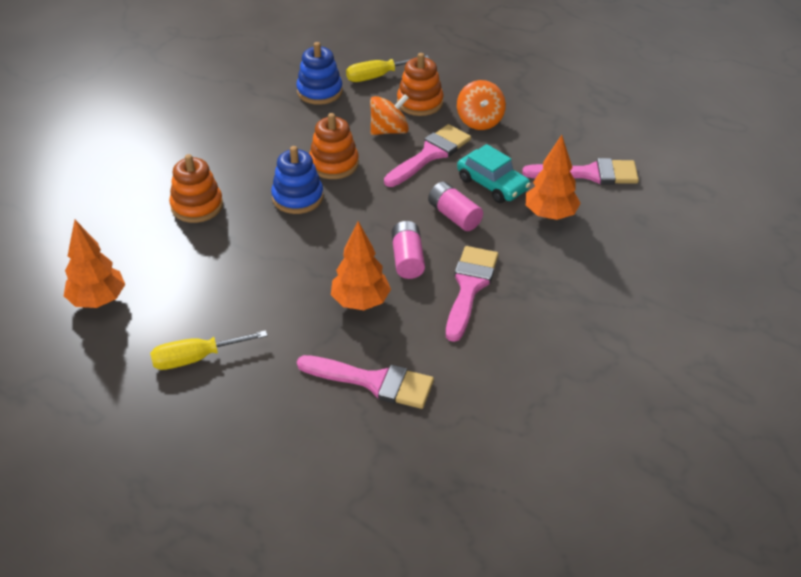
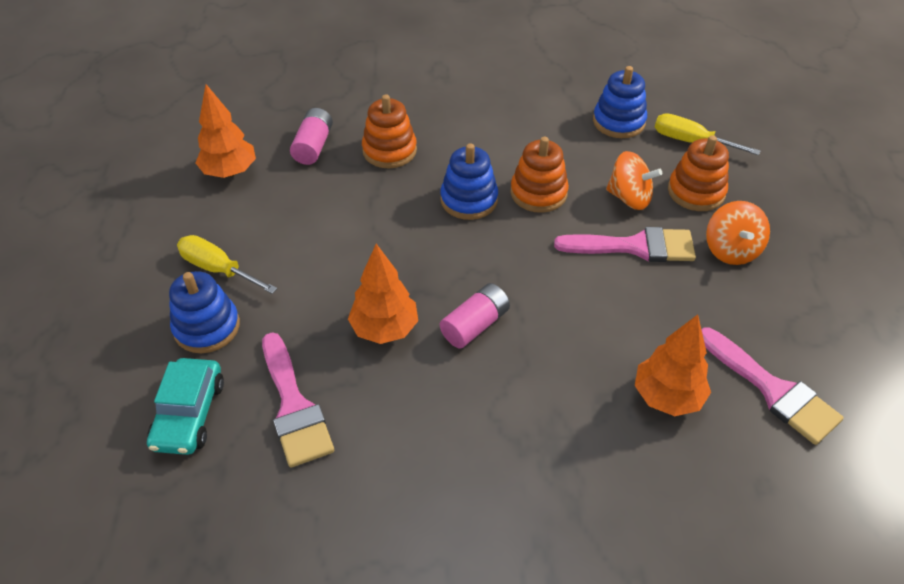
camera: 50 degrees right, 5 degrees up
(247, 393) = (207, 327): none -> blue stacking toy
(454, 216) = (572, 320): pink battery -> pink battery (313, 146)
(469, 287) = (488, 398): pink brush -> none
(480, 121) = (731, 250): orange spinning top -> orange spinning top turned 45 degrees counterclockwise
(492, 184) = (653, 320): turquoise car -> turquoise car (189, 414)

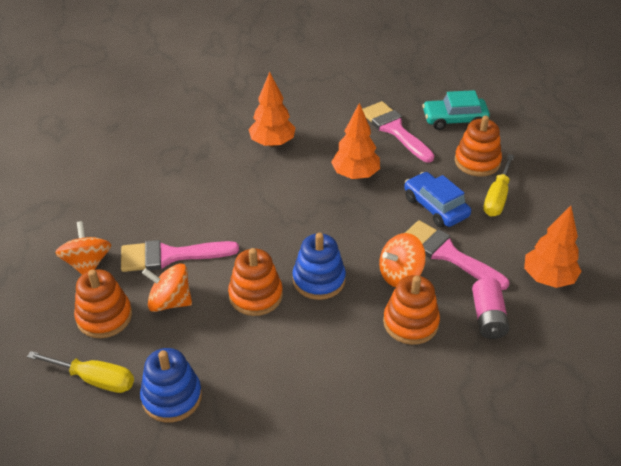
camera: 170 degrees right, 5 degrees down
(189, 414) = (454, 119): turquoise car -> turquoise car turned 90 degrees counterclockwise
(207, 327) = (477, 162): blue stacking toy -> orange stacking toy
(218, 269) = (497, 198): yellow screwdriver -> yellow screwdriver turned 90 degrees clockwise
(301, 267) = (435, 207): none -> blue car
(380, 194) = (400, 274): none -> orange spinning top
(475, 325) = (292, 184): pink battery -> none
(667, 397) = (161, 160): orange tree -> orange tree (272, 143)
(772, 390) = (89, 172): pink brush -> pink brush (447, 254)

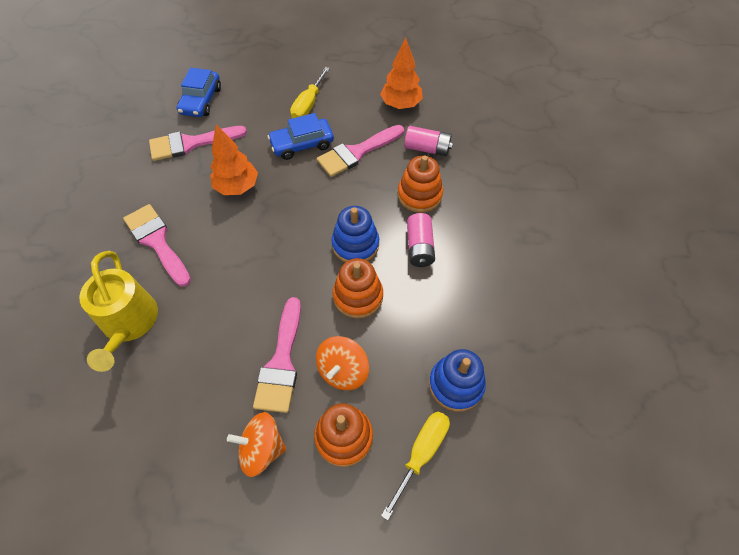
camera: 75 degrees left, 15 degrees up
(187, 153) = (129, 323): none -> yellow watering can
(272, 143) = (157, 241): orange tree -> pink brush
(336, 336) = (419, 247): none -> pink battery
(400, 274) = (368, 188): orange spinning top -> none
(454, 119) = (201, 100): turquoise car -> blue car
(477, 162) = (261, 103): orange stacking toy -> none
(497, 198) = (308, 105): yellow screwdriver -> yellow screwdriver turned 75 degrees clockwise

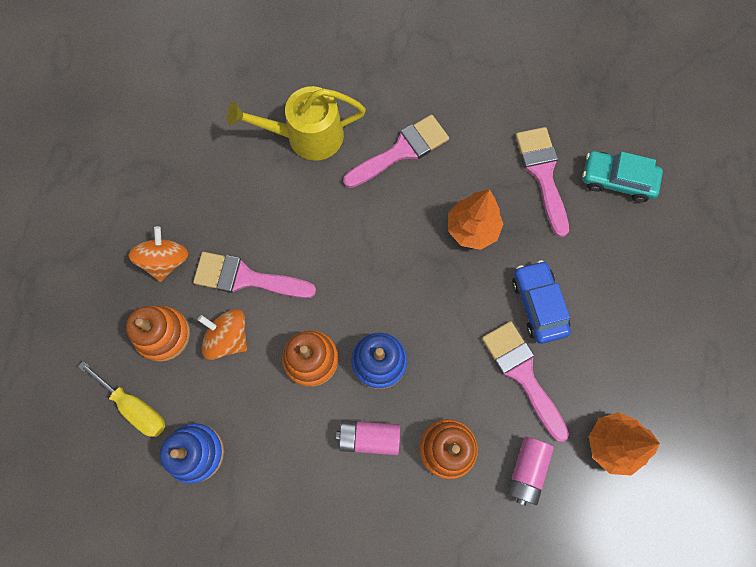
camera: 95 degrees right, 15 degrees up
(201, 100) = (617, 180): blue car -> turquoise car
(308, 105) = (610, 314): yellow screwdriver -> none

